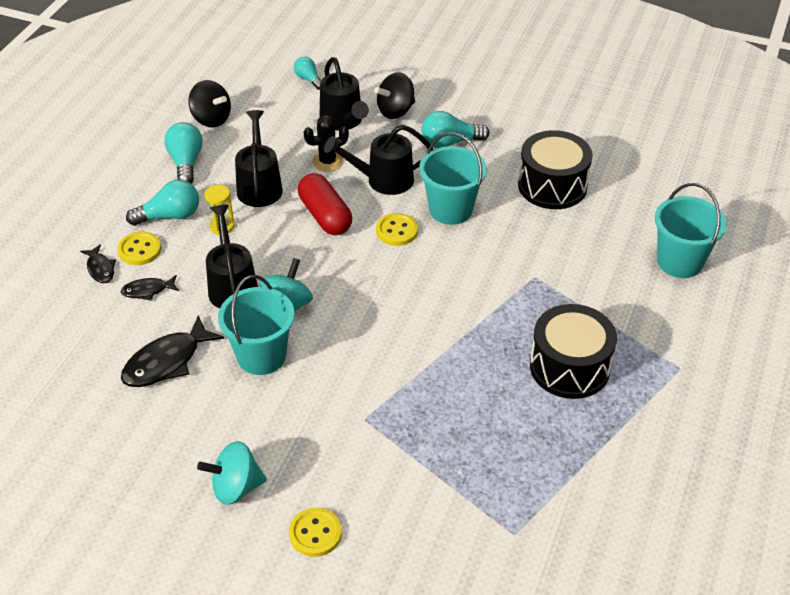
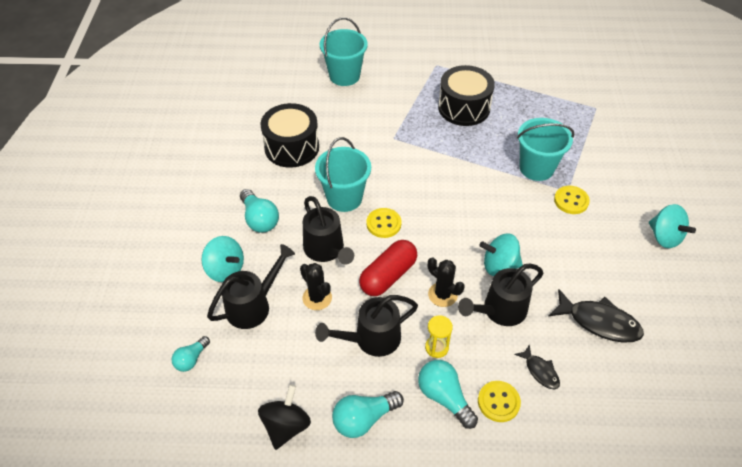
camera: 110 degrees left, 5 degrees up
(100, 269) = (538, 424): black fish -> none
(261, 356) = (555, 264): turquoise bucket -> turquoise bucket (536, 168)
(278, 249) = (442, 295): none -> black cactus
(315, 533) = (662, 188): yellow button -> yellow button (571, 201)
(395, 111) = (225, 269): black spinning top -> turquoise spinning top

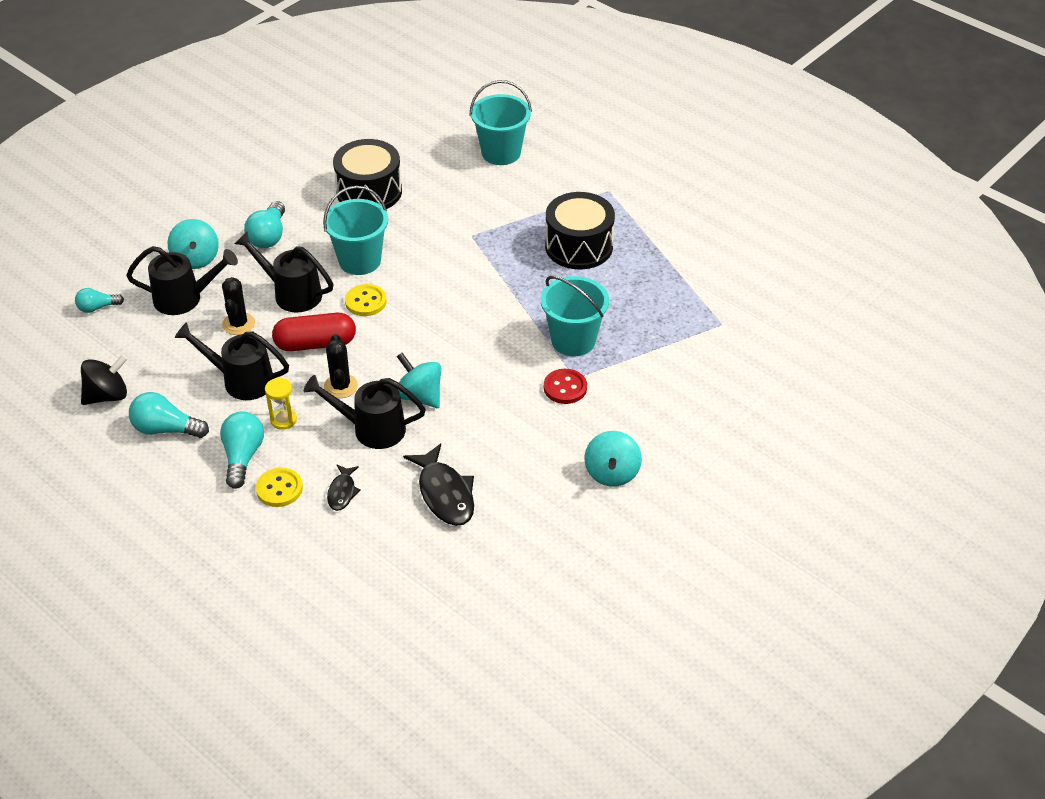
camera: 40 degrees right, 5 degrees down
(326, 250) = (291, 293): black watering can -> black watering can turned 105 degrees clockwise
(571, 201) = (565, 388): yellow button -> red button

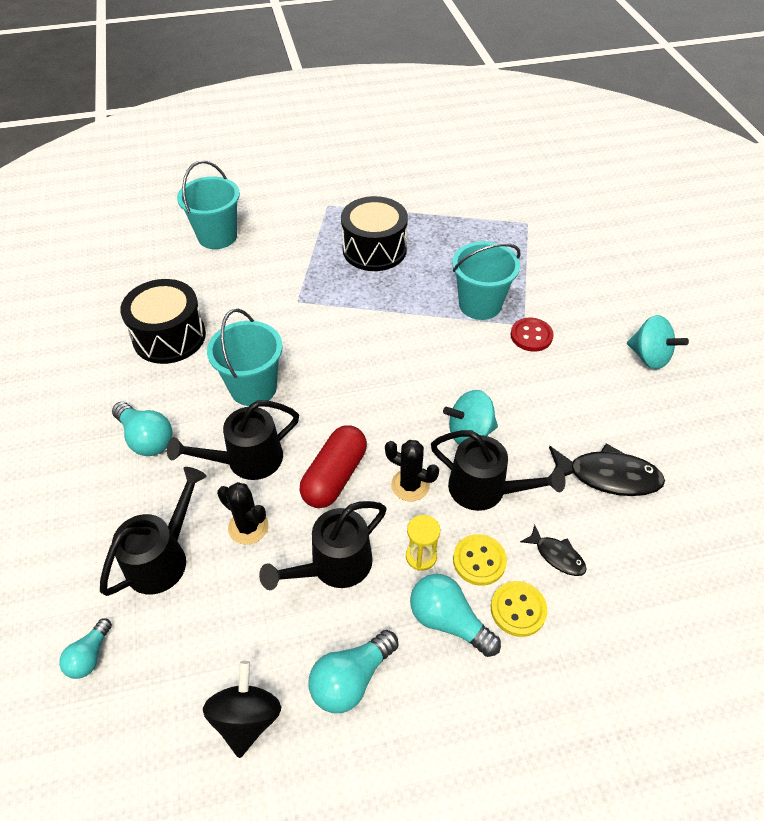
camera: 55 degrees left, 5 degrees up
(196, 259) = (113, 517): turquoise spinning top -> none
(365, 302) = (312, 410): yellow button -> yellow button (479, 560)
(371, 429) = (486, 490): black watering can -> black watering can turned 105 degrees counterclockwise

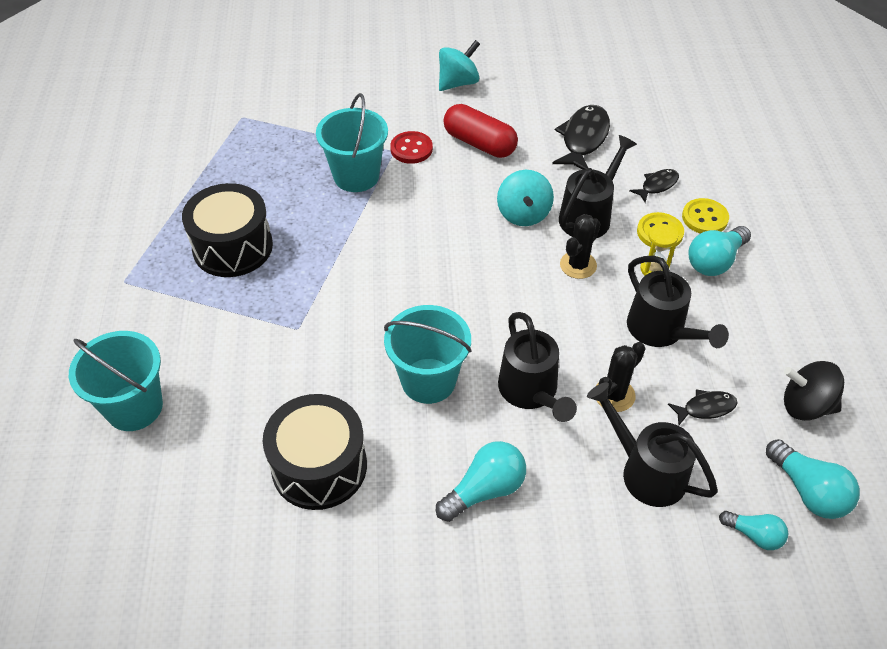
camera: 80 degrees left, 0 degrees up
(237, 611) = (705, 408): none -> black fish
(335, 476) = (561, 320): red capsule -> red capsule (479, 143)
(351, 679) = (767, 330): turquoise light bulb -> turquoise light bulb (808, 491)

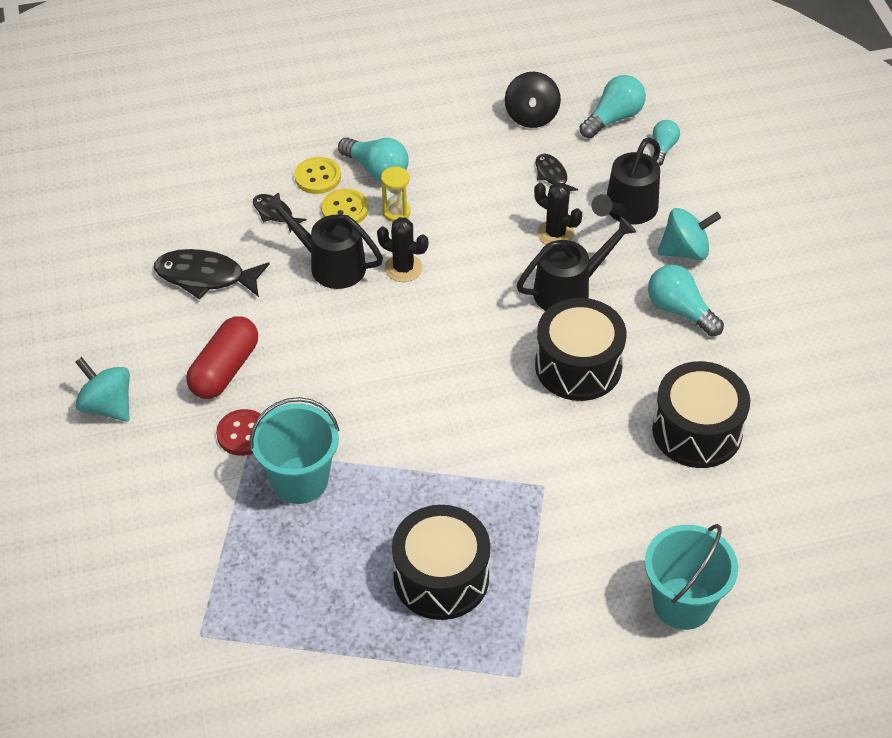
camera: 100 degrees left, 0 degrees up
(428, 380) = (578, 366): turquoise bucket -> black drum
(523, 214) = (337, 318): turquoise spinning top -> turquoise spinning top (685, 251)
(661, 331) = (474, 205): black watering can -> none

